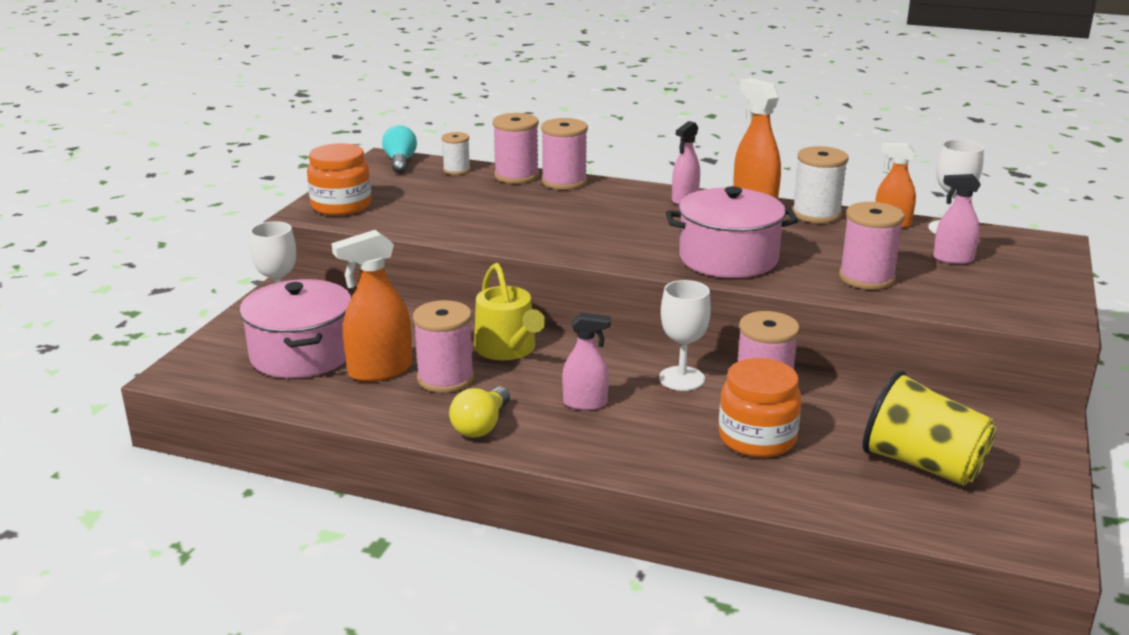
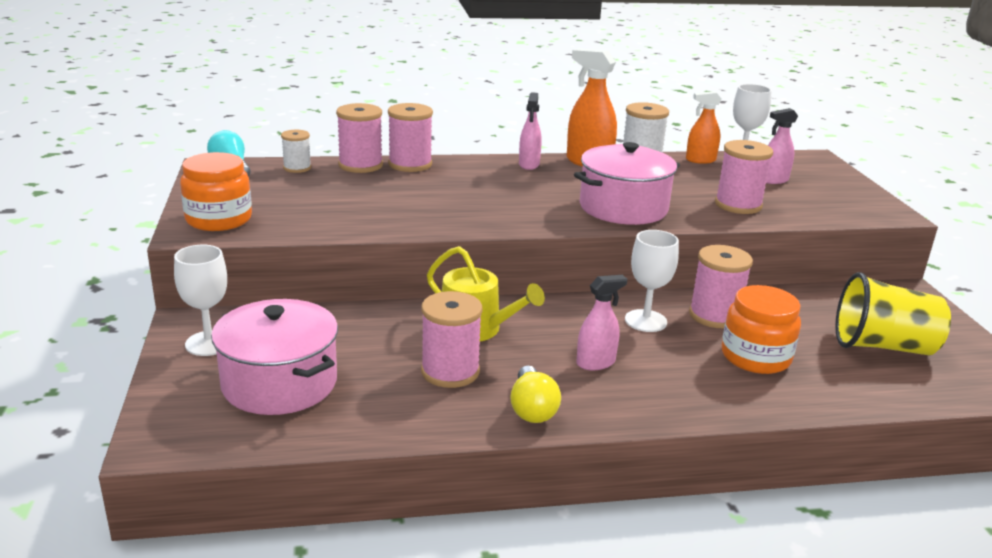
camera: 30 degrees left, 0 degrees up
(380, 370) = (379, 380): orange spray bottle -> none

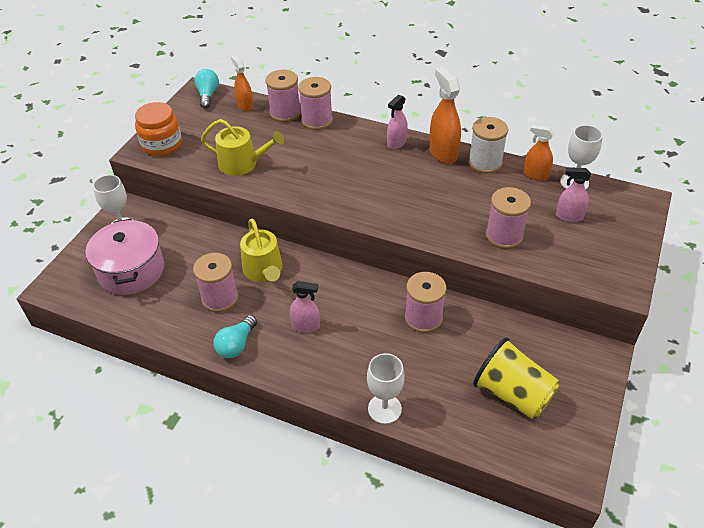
camera: 35 degrees right, 20 degrees up
(297, 168) = (245, 105): white spool -> orange spray bottle
(362, 214) = (242, 164): none -> yellow watering can
(532, 409) = (236, 345): yellow light bulb -> turquoise light bulb
(623, 208) = (413, 211): pink pot -> none
(645, 321) = (372, 304): white goblet -> white goblet (384, 409)
(755, 357) = (410, 364): orange jar -> none

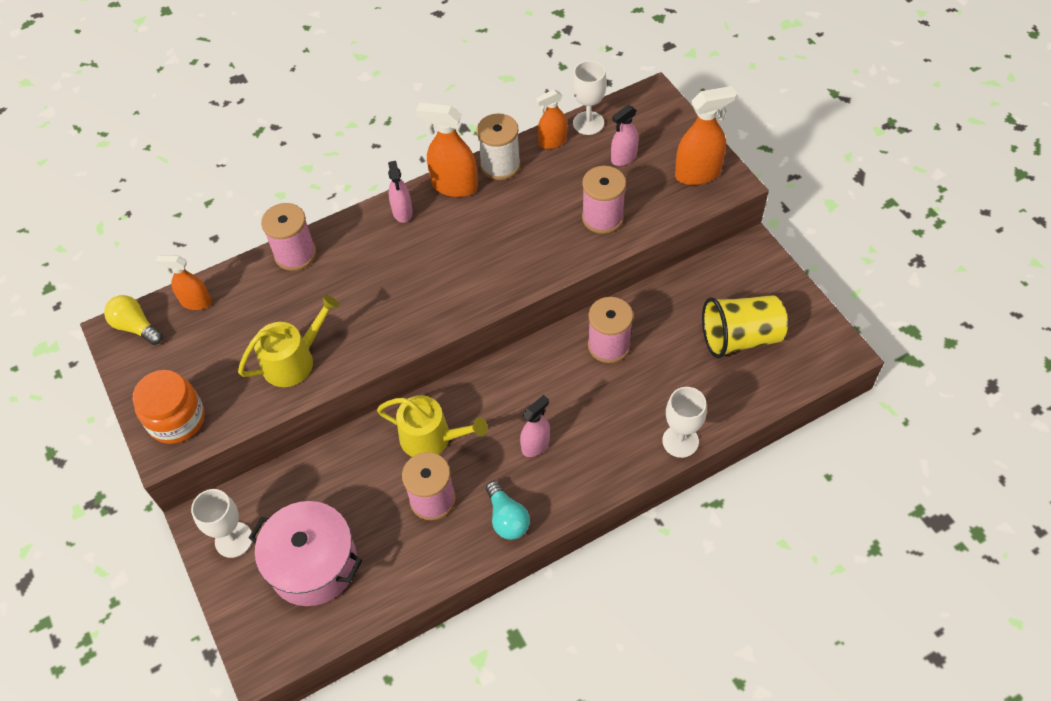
camera: 50 degrees left, 10 degrees up
(208, 95) = (136, 327): turquoise light bulb -> yellow light bulb
(285, 113) = (251, 274): pink spool -> none
(607, 264) = (698, 174): none -> orange spray bottle

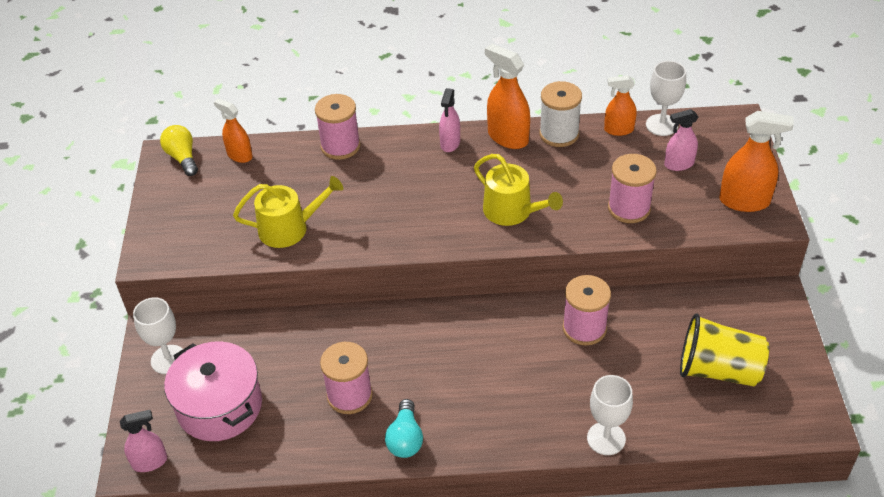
camera: 25 degrees right, 10 degrees down
(177, 419) = (171, 239): orange jar -> none
(431, 438) = (378, 344): yellow watering can -> yellow watering can (512, 211)
(535, 445) = (467, 387): pink spray bottle -> pink spray bottle (150, 462)

